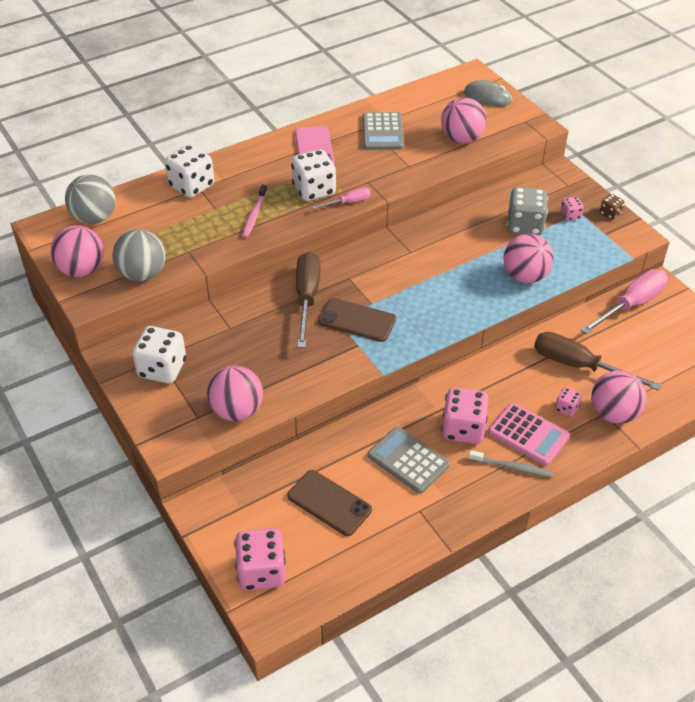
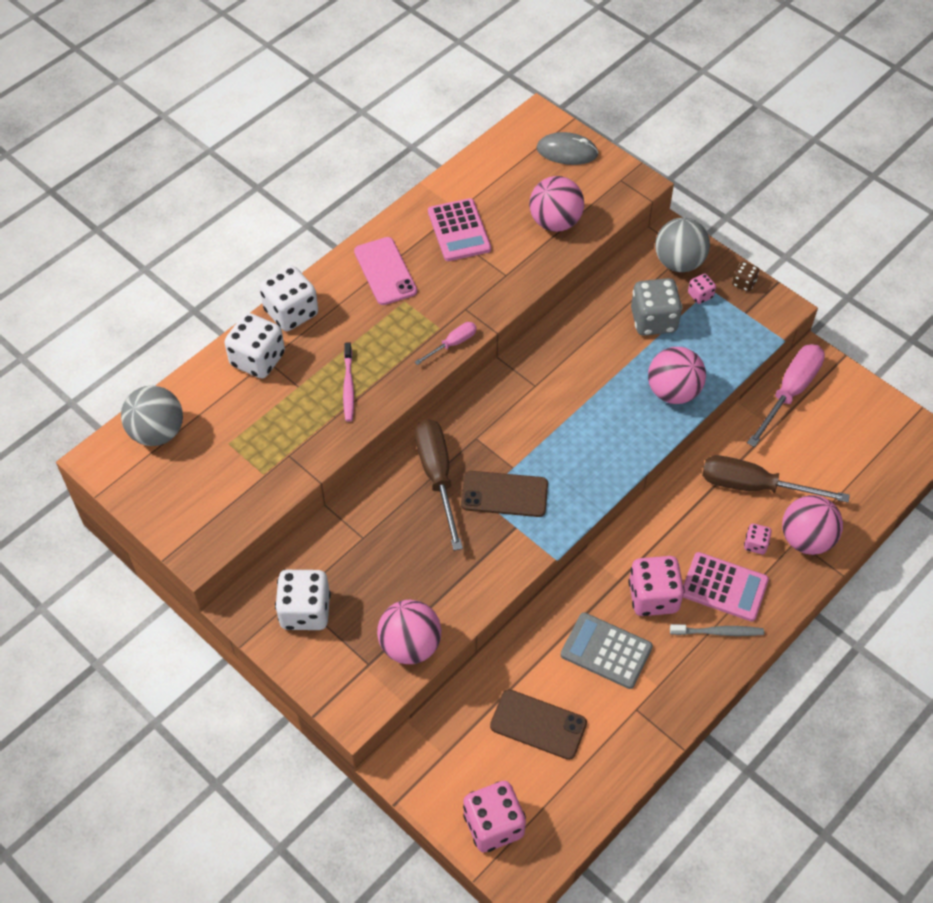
camera: 15 degrees left, 10 degrees up
(82, 270) = (172, 510): pink ball -> none
(142, 274) = (247, 499): grey ball -> grey ball (679, 262)
(314, 190) = (406, 335): white dice -> white dice (291, 312)
(382, 132) = (459, 230): grey calculator -> pink calculator

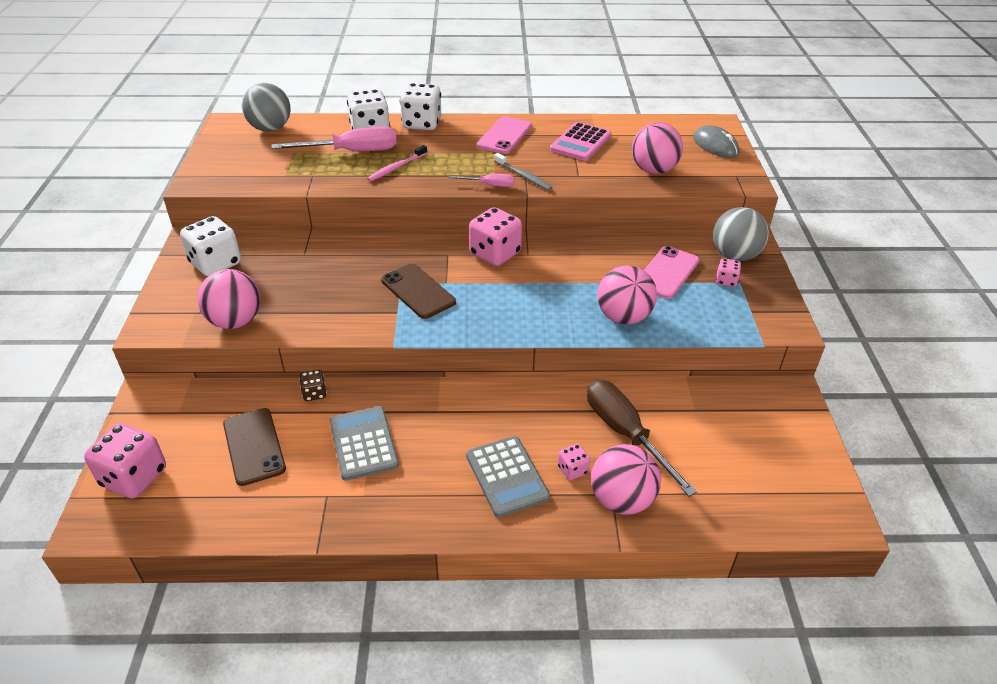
camera: 45 degrees right, 15 degrees down
(437, 476) = (393, 256): brown screwdriver -> none
(653, 320) = (667, 273): grey dice -> pink phone
(653, 597) = (445, 439): pink dice -> pink dice (495, 254)
(718, 632) = (459, 501): grey toothbrush -> grey toothbrush (523, 176)
(724, 587) = (507, 476): pink calculator -> grey calculator
(743, 283) = (774, 295): brown dice -> brown dice (314, 393)
(790, 392) = (741, 399): pink screwdriver -> pink screwdriver (352, 152)

